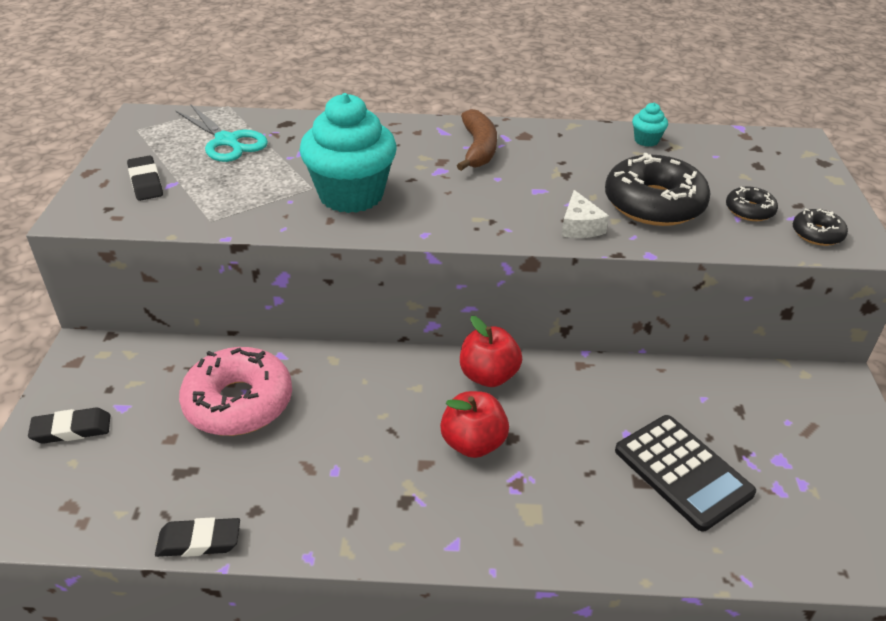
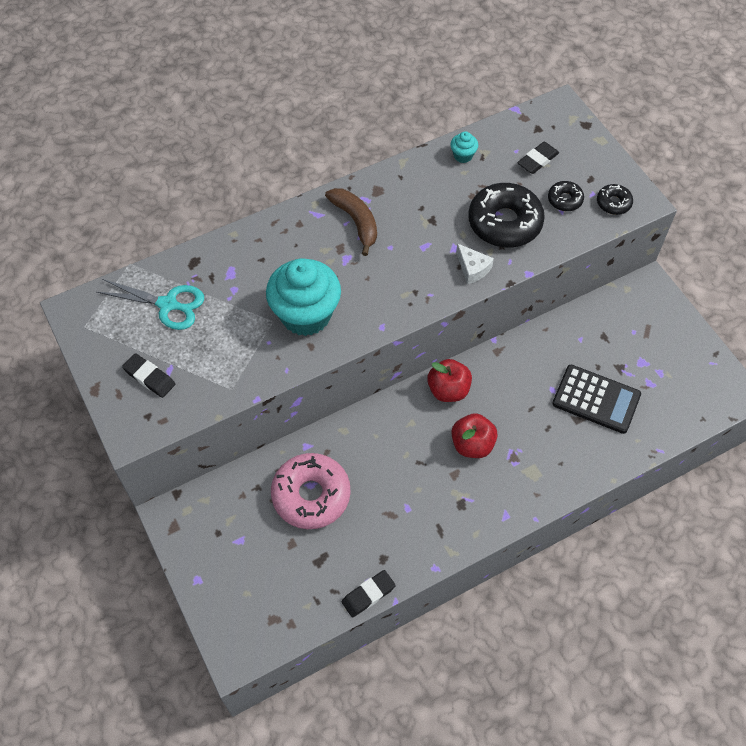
camera: 30 degrees left, 20 degrees up
(71, 429) = (223, 573): black eraser -> black eraser (537, 160)

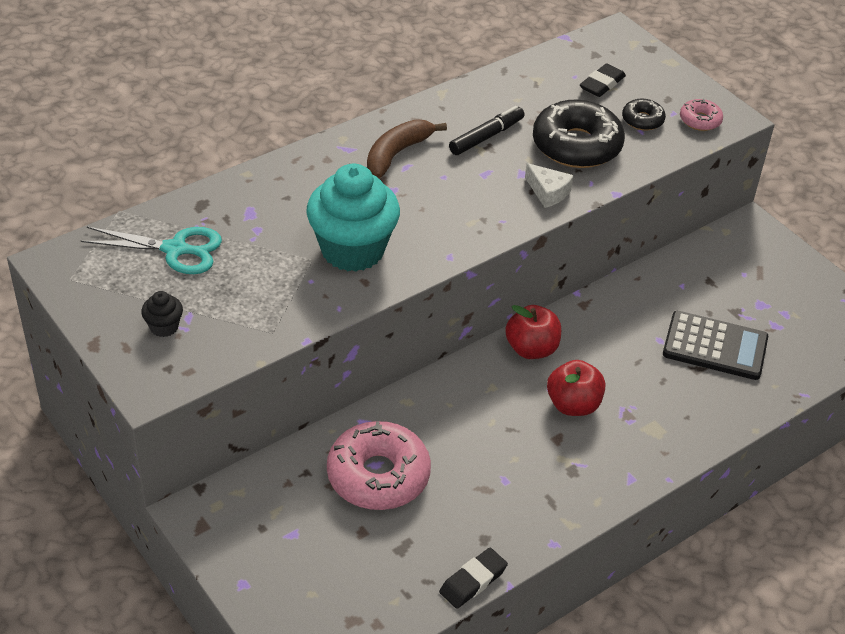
camera: 10 degrees left, 15 degrees down
(149, 377) = (164, 327): black eraser -> black cupcake
(356, 222) = (397, 154): brown banana -> brown banana turned 105 degrees counterclockwise
(431, 209) = (486, 137): none -> black marker
(463, 155) = (512, 83): turquoise cupcake -> none
(613, 203) = (700, 120): black donut -> pink donut

